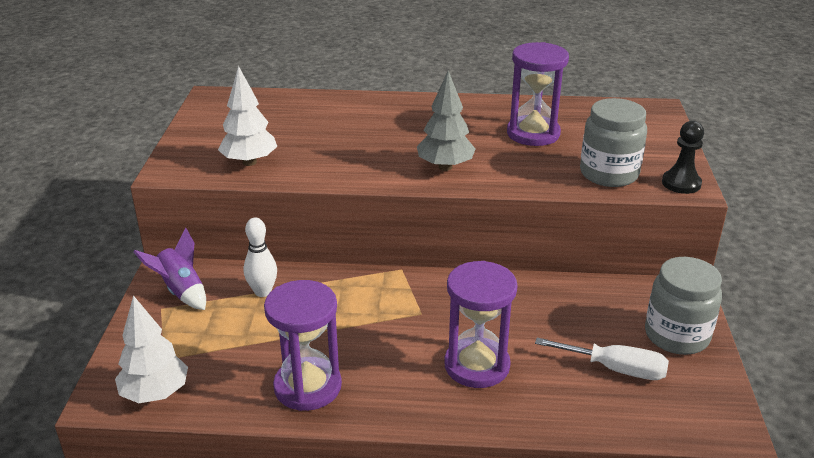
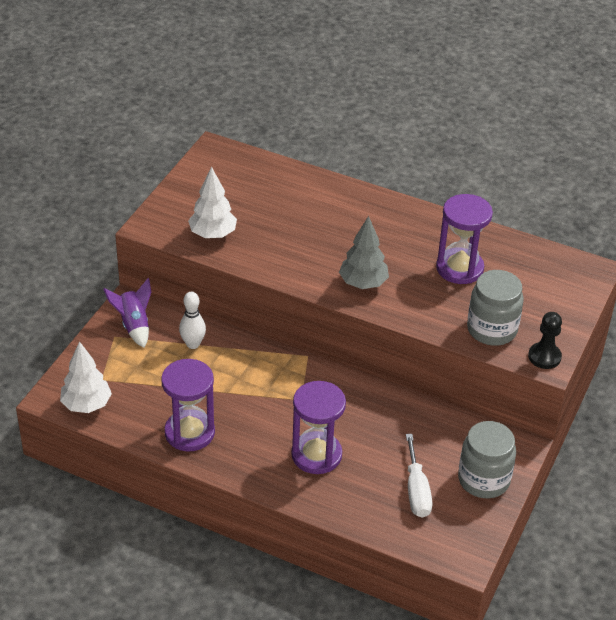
camera: 20 degrees right, 10 degrees up
(616, 369) = (416, 491): white screwdriver -> white screwdriver turned 45 degrees clockwise

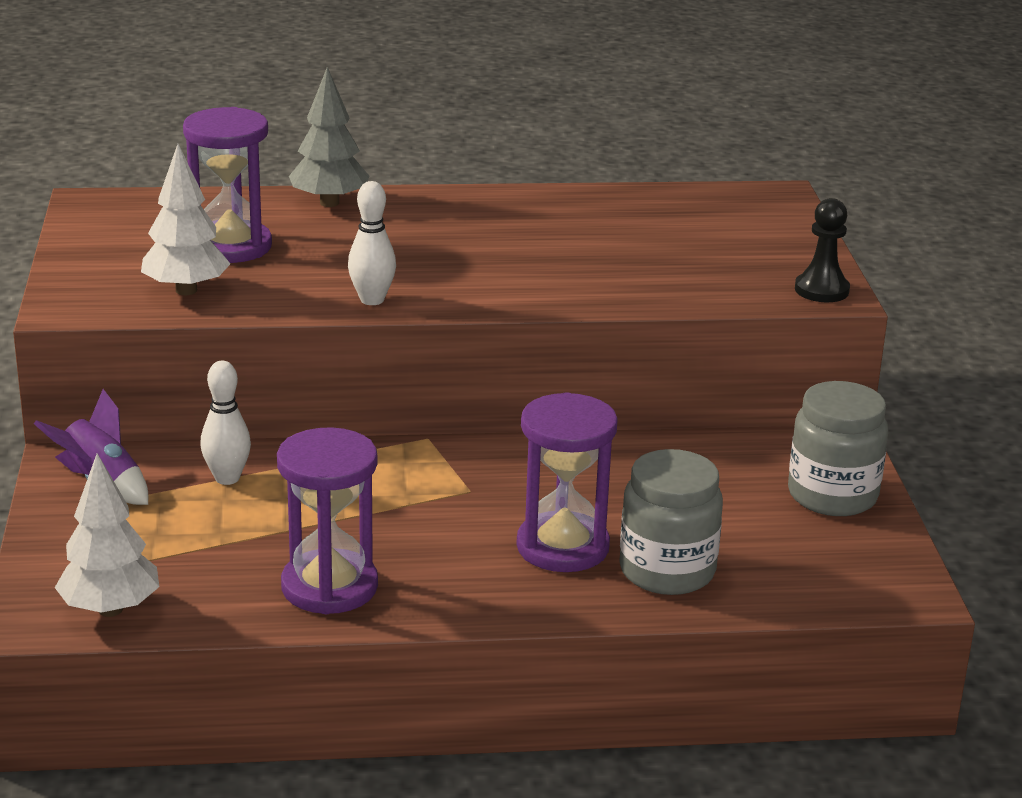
camera: 30 degrees left, 15 degrees down
(297, 275) = (372, 300): none -> white bowling pin
(363, 283) = (482, 284): grey tree -> grey tree (329, 203)
(416, 491) = (754, 539): white screwdriver -> none
(459, 268) = (602, 235): purple hourglass -> purple hourglass (231, 246)
(491, 329) = (719, 283): grey jar -> grey jar (667, 571)

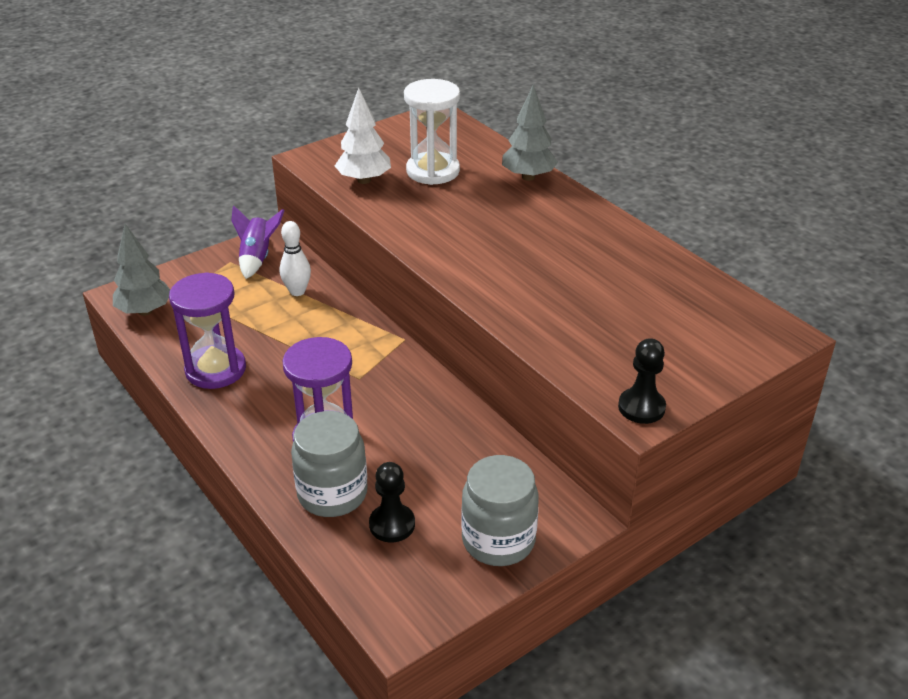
camera: 60 degrees right, 10 degrees up
(110, 609) = (145, 311): white tree -> grey tree
(231, 246) = (433, 171): purple hourglass -> white hourglass
(372, 300) = (416, 238): white bowling pin -> none
(753, 549) = (392, 524): none -> black pawn

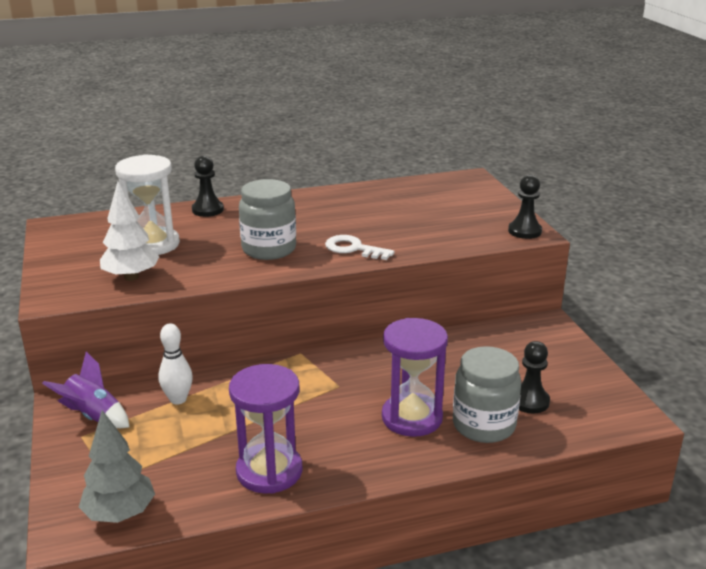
camera: 70 degrees left, 10 degrees down
(498, 540) = (560, 358): grey jar -> grey jar (269, 249)
(500, 285) = (353, 248): none -> white key
(528, 177) = (207, 210): grey tree -> black pawn

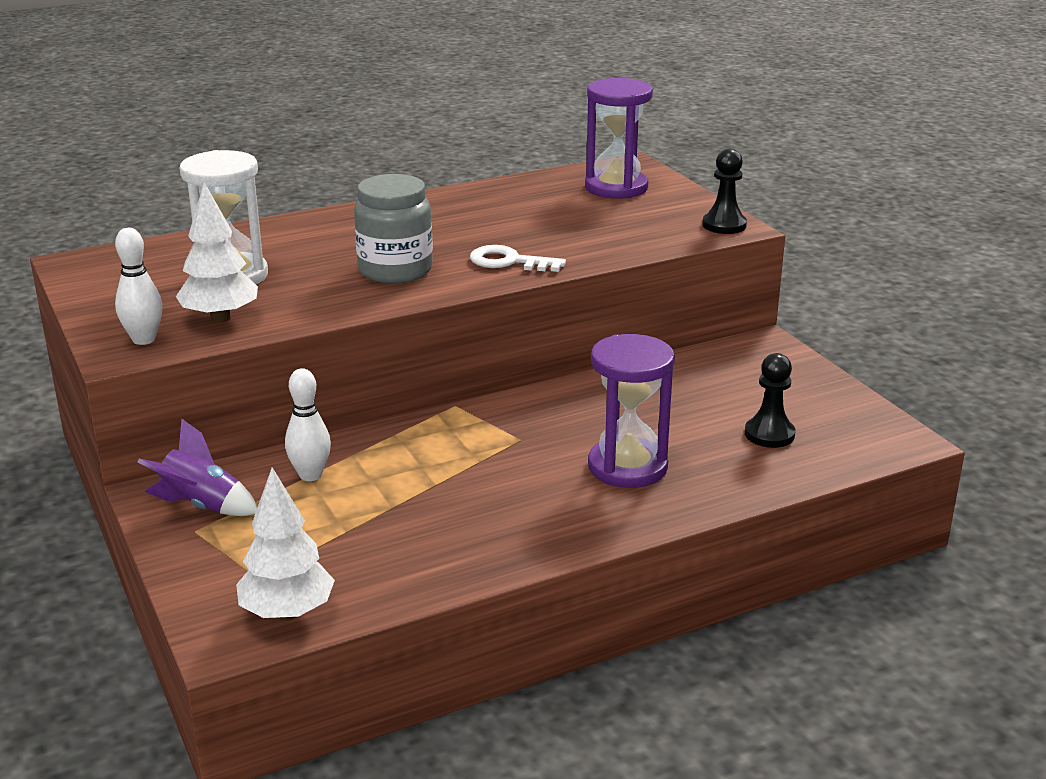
camera: 10 degrees left, 0 degrees up
(72, 290) = (144, 339): none -> white bowling pin
(120, 514) = (287, 613): grey tree -> white tree
(207, 210) = (288, 228): black pawn -> none
(269, 471) = (465, 545): purple hourglass -> purple hourglass (616, 188)
(483, 425) = (720, 466): grey jar -> none

